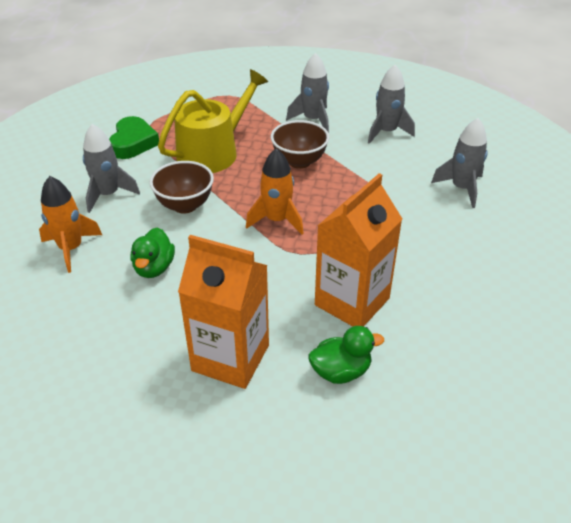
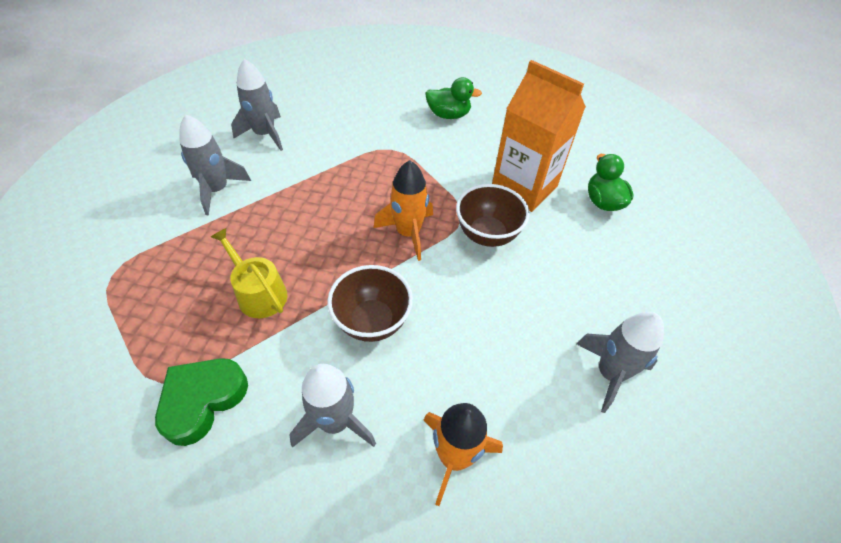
camera: 90 degrees left, 10 degrees up
(133, 143) = (202, 400): green heart -> green heart turned 60 degrees counterclockwise
(154, 268) = (488, 348): green duck -> green duck (448, 115)
(213, 152) = (258, 293): yellow watering can -> yellow watering can, size x0.58
(230, 358) = (605, 275): orange carton -> none
(299, 161) = (303, 208): brown bowl -> brown bowl (487, 234)
(461, 188) = (372, 101): grey rocket -> grey rocket (609, 373)

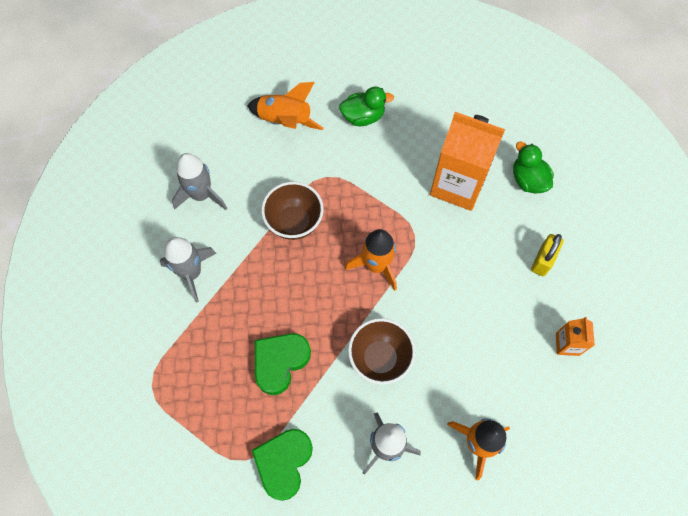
camera: 15 degrees left, 15 degrees up
(258, 293) = (280, 362): yellow watering can -> green heart
(373, 102) = (285, 121): none -> orange rocket
(487, 234) = (441, 246): brown bowl -> brown bowl (294, 222)
(600, 278) = (542, 260): none -> yellow padlock
(609, 373) = (567, 344): grey rocket -> orange carton

